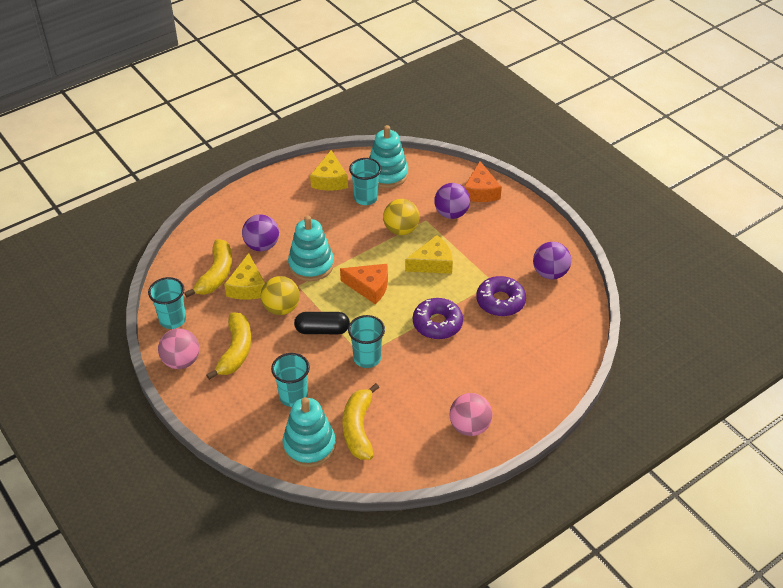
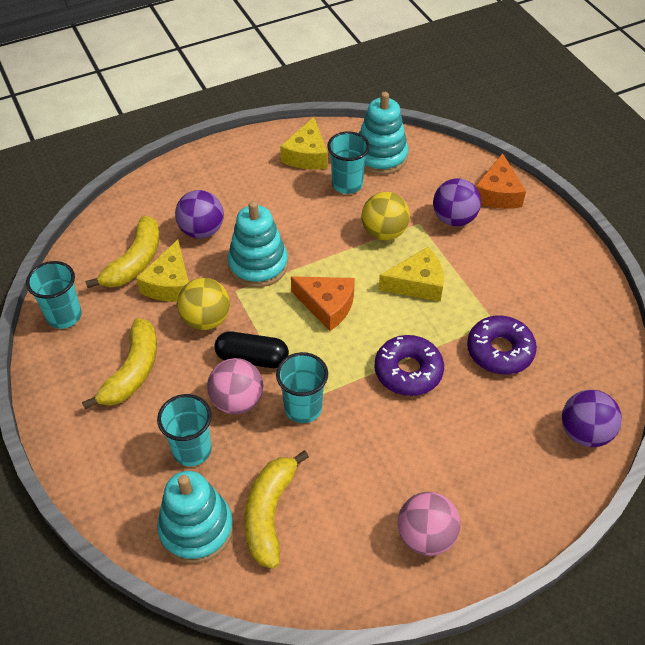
camera: 10 degrees right, 5 degrees up
(181, 361) = (59, 376): pink ball -> pink ball (237, 401)
(550, 273) = (574, 319): purple ball -> purple ball (584, 432)

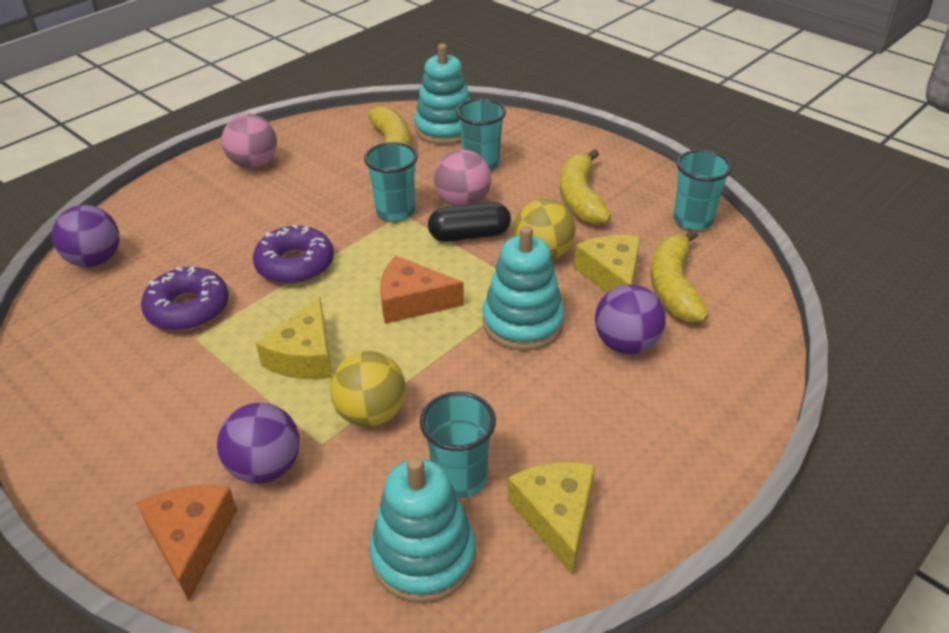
camera: 160 degrees right, 10 degrees down
(417, 284) = (304, 356): yellow cheese -> yellow cheese turned 45 degrees counterclockwise

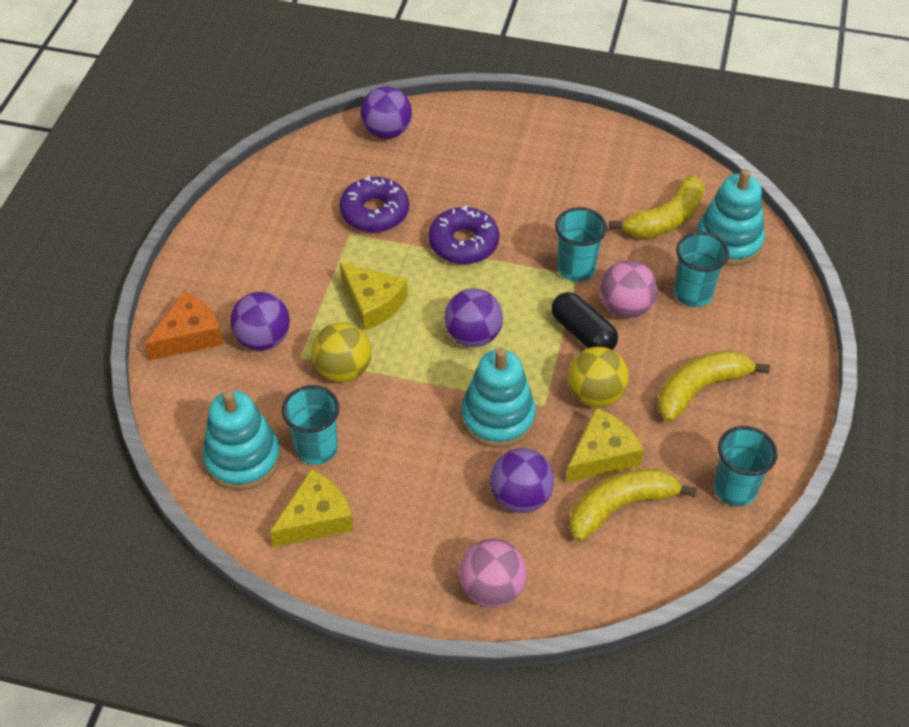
camera: 60 degrees right, 10 degrees up
(254, 164) = (567, 146): pink ball -> pink ball (492, 588)
(304, 356) = (373, 303): yellow cheese -> yellow cheese turned 120 degrees counterclockwise
(412, 301) = (473, 336): orange cheese -> purple ball

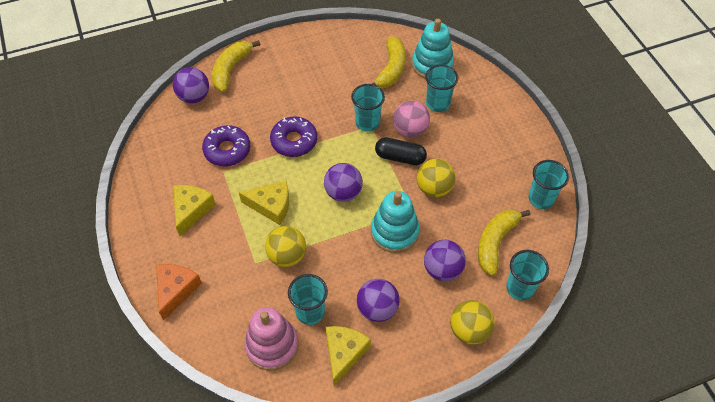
camera: 35 degrees left, 5 degrees up
(243, 458) = (272, 345): turquoise stacking toy -> pink stacking toy
(263, 339) = (224, 265): purple ball -> purple ball (377, 309)
(492, 588) = (469, 330): pink ball -> yellow ball
(602, 455) = (464, 220): yellow cheese -> yellow cheese (191, 210)
(604, 580) = (520, 288): none -> turquoise cup
(700, 389) = (482, 154): yellow banana -> yellow banana (231, 69)

